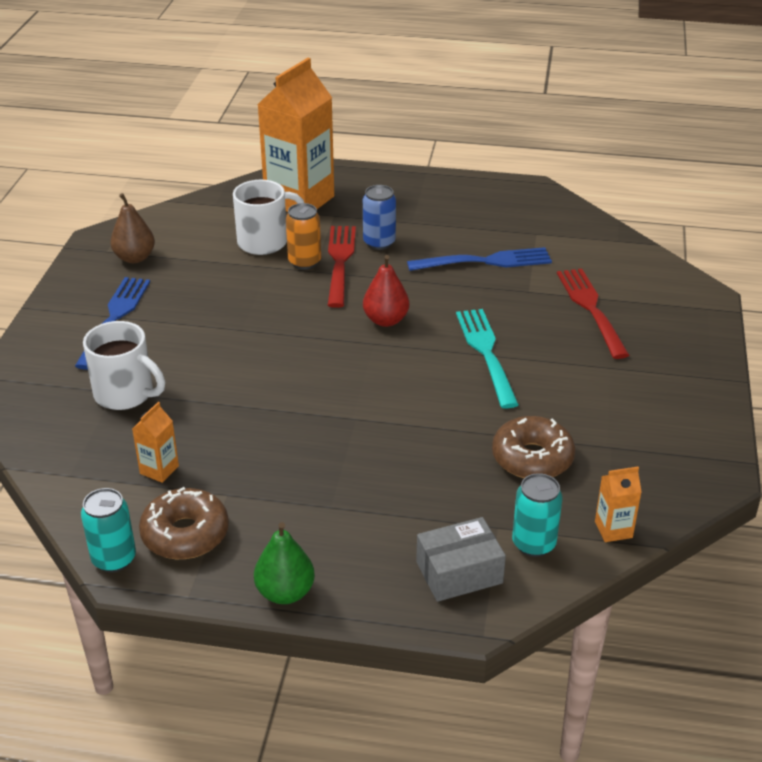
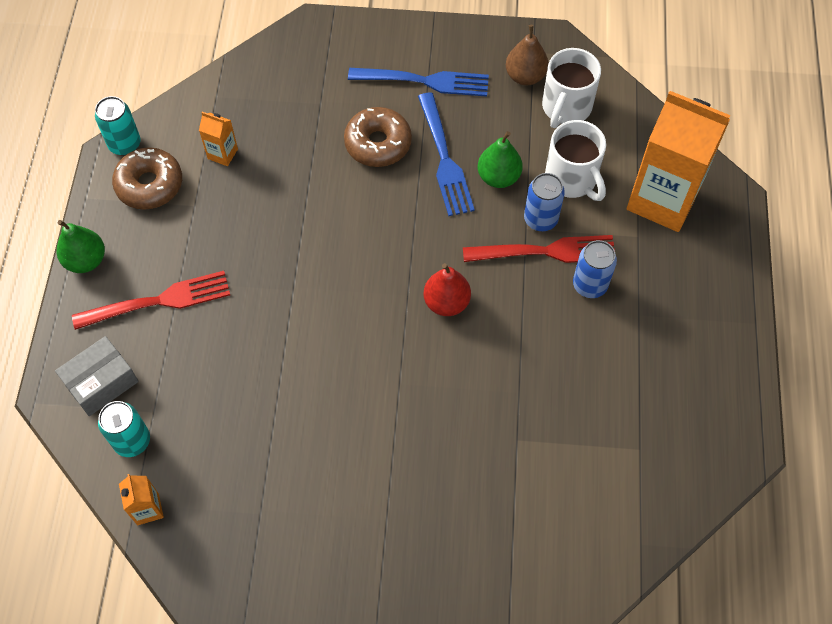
camera: 85 degrees right, 25 degrees up
(126, 394) = (317, 112): white mug -> white mug (566, 108)
(250, 281) = (498, 177): none -> green pear
(304, 262) = (540, 219): orange can -> blue can
(459, 572) = (101, 382): grey box -> grey box turned 75 degrees clockwise
(484, 262) = (569, 393): blue fork -> blue fork (444, 158)
(487, 354) = (399, 398): turquoise fork -> none
(532, 458) = (242, 441): brown donut -> brown donut (378, 143)
(592, 309) = (489, 506): red fork -> red fork (158, 302)

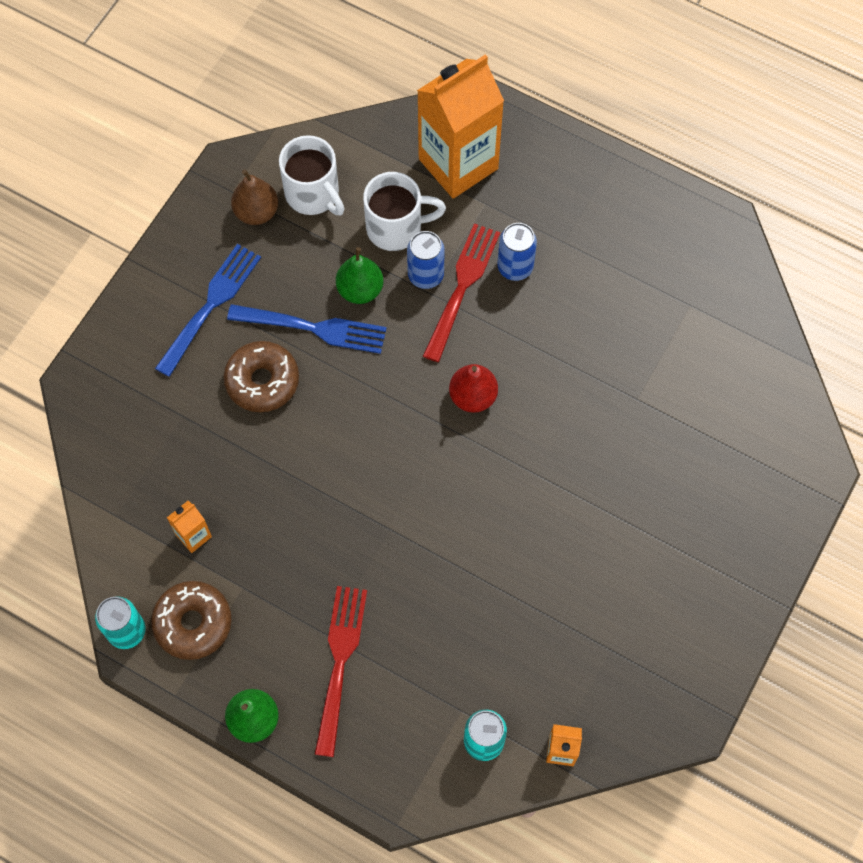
camera: 65 degrees left, 5 degrees up
(101, 382) = (406, 750): grey box -> none

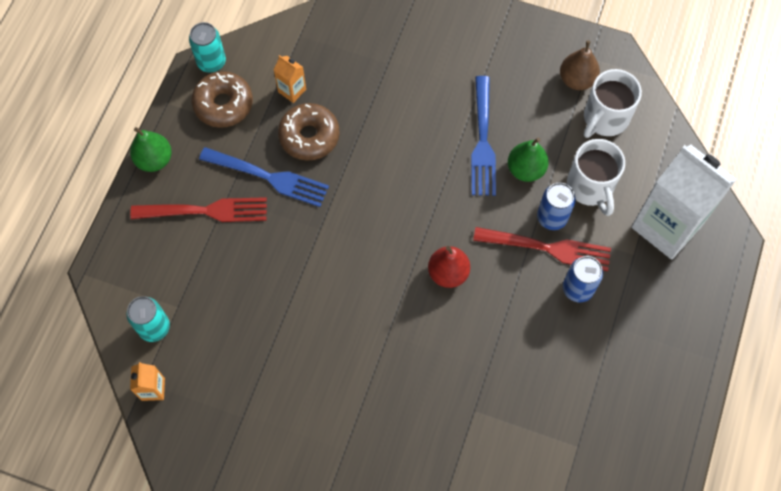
camera: 80 degrees right, 0 degrees up
(210, 306) = (484, 63): blue fork -> blue fork (268, 177)
(262, 381) = (428, 113): brown donut -> brown donut (309, 136)
(458, 164) = (666, 226): orange carton -> white carton

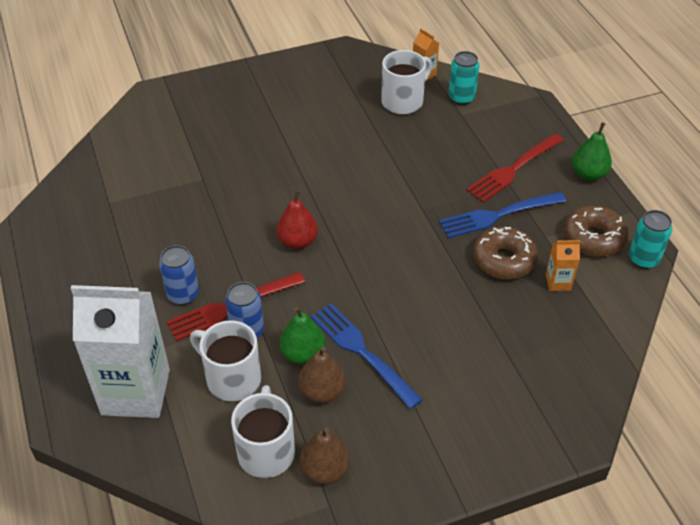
camera: 140 degrees right, 20 degrees down
(209, 367) = (403, 101): none -> white mug
(535, 132) = (322, 392): none -> brown pear

